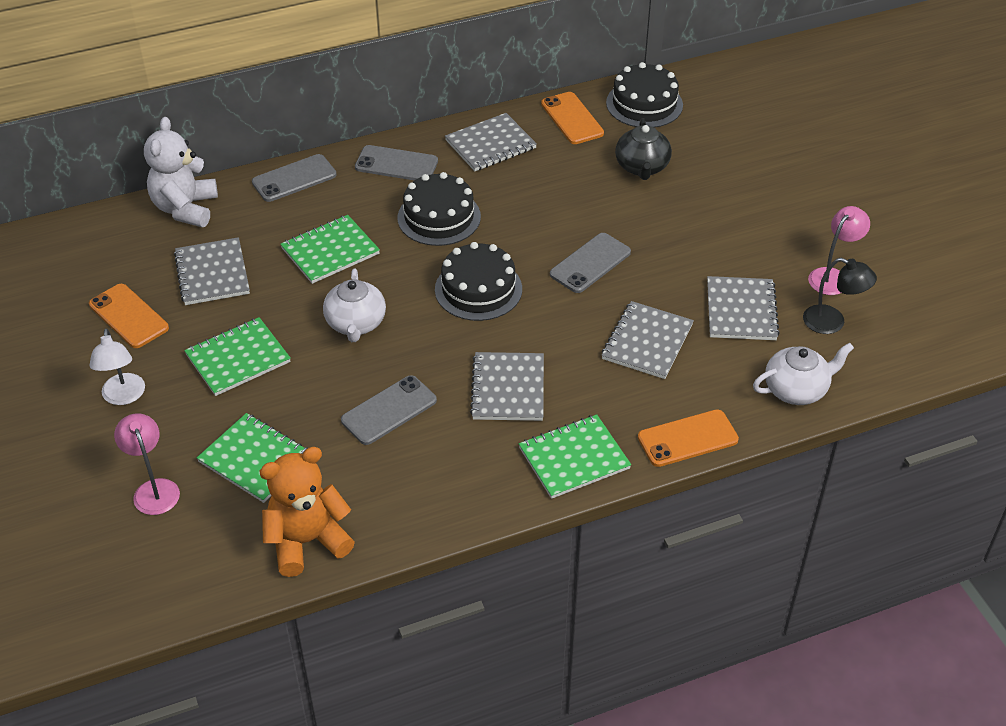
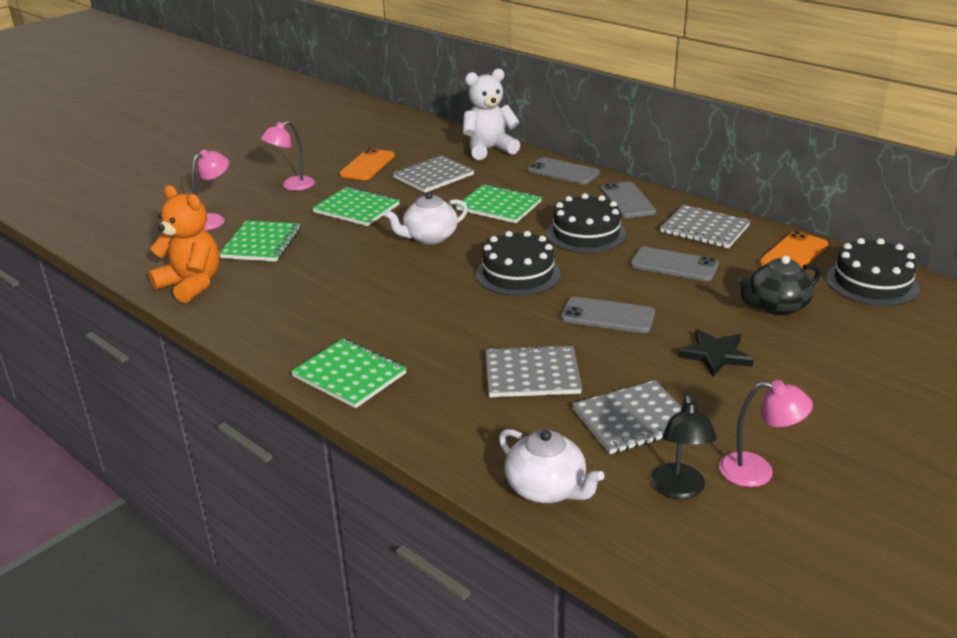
camera: 65 degrees right, 15 degrees down
(123, 397) = (292, 186): white lamp -> pink lamp
(389, 410) = (346, 277): grey phone -> grey phone (674, 265)
(508, 388) = (410, 320): grey notebook -> none
(685, 230) = (715, 354): none -> black star
(687, 438) = (419, 433): orange phone -> none

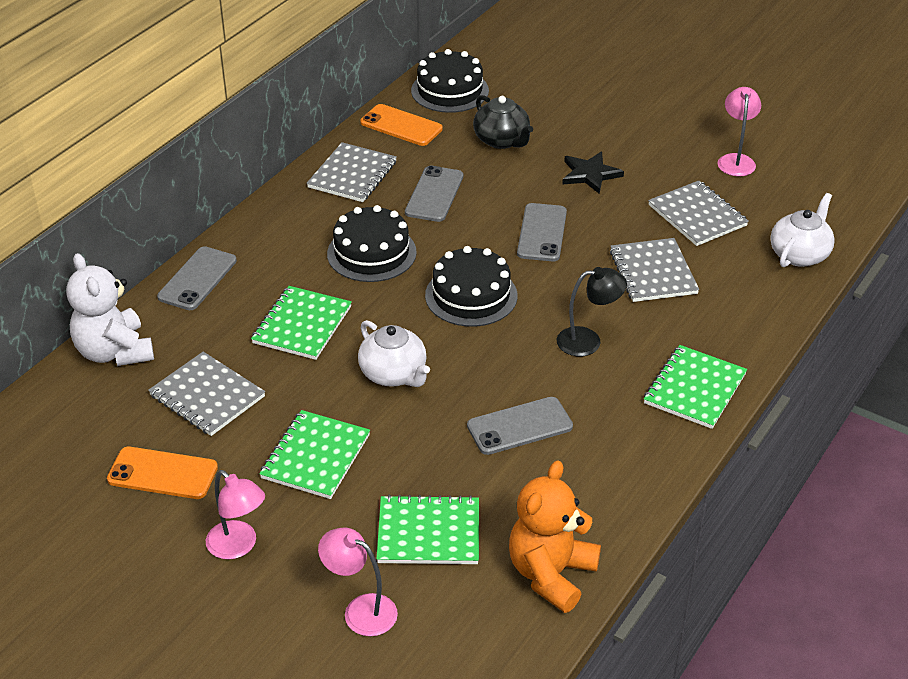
camera: 100 degrees left, 10 degrees up
(627, 200) = (283, 226): grey phone -> grey phone (519, 426)
(679, 490) = (771, 194): black lamp -> black lamp (588, 341)

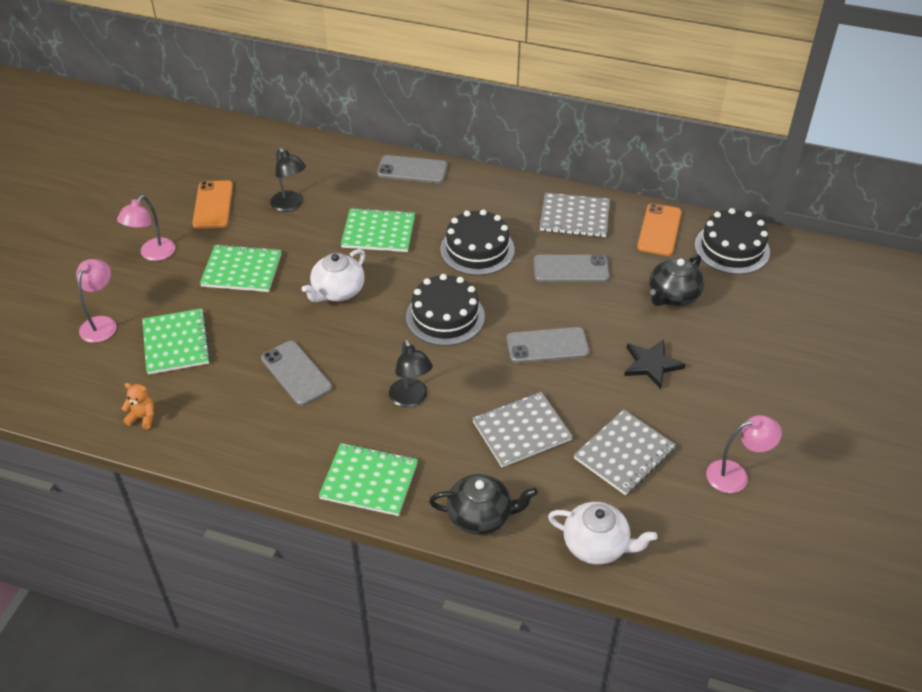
camera: 75 degrees right, 5 degrees up
(114, 352) = (323, 154): white teddy bear -> none
(207, 396) = (290, 205): grey notebook -> black lamp
(551, 574) = (143, 417): orange teddy bear -> orange teddy bear, size x0.45
(754, 319) = (480, 516): none -> black teapot

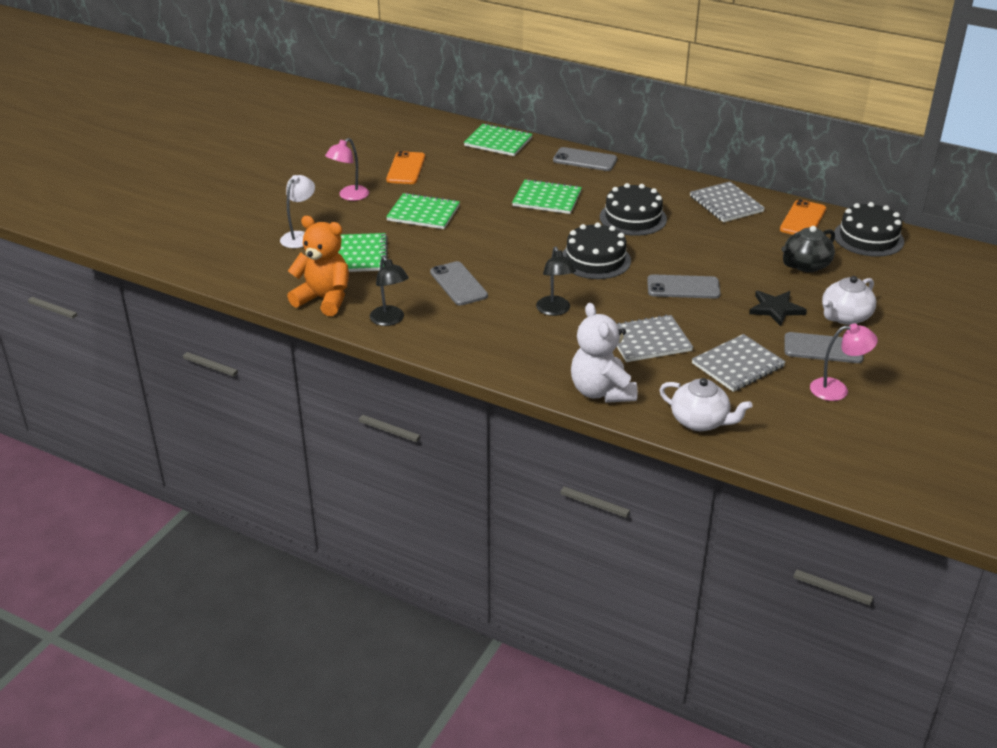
camera: 10 degrees right, 10 degrees down
(102, 323) = (299, 237): pink lamp -> white lamp
(143, 417) = (324, 299): orange teddy bear -> orange teddy bear, size x2.24
(290, 205) = (473, 174): black lamp -> black lamp (390, 320)
(337, 291) = (504, 234): white teapot -> white teapot (845, 317)
(369, 481) = (508, 359): green notebook -> green notebook (498, 142)
(480, 516) = (601, 392): black teapot -> white teddy bear
(571, 269) = (715, 239): grey phone -> grey phone (823, 349)
(574, 217) = (726, 204): grey notebook -> grey notebook turned 45 degrees clockwise

